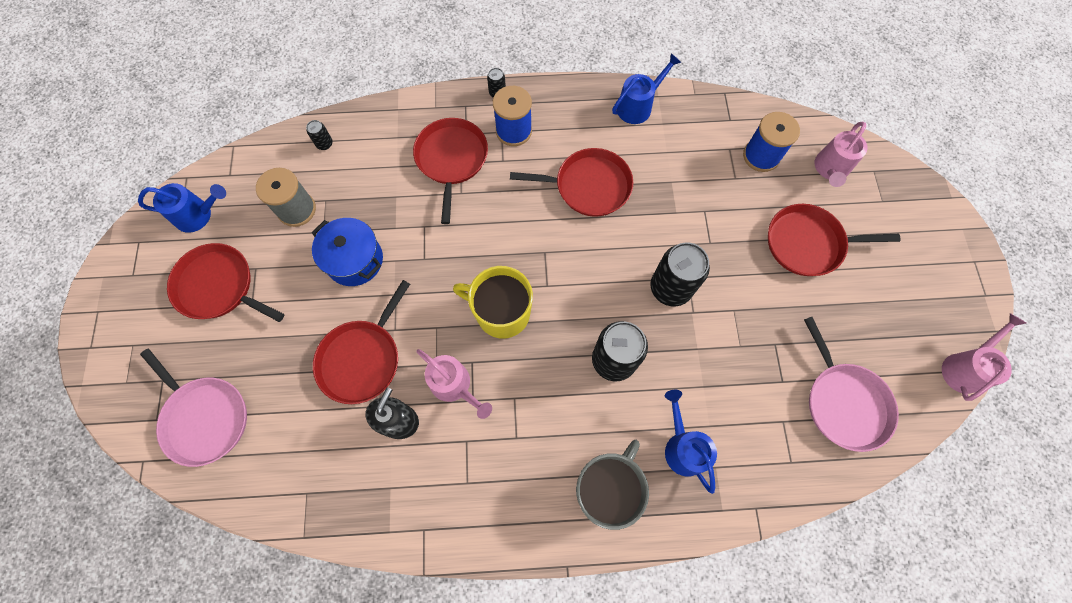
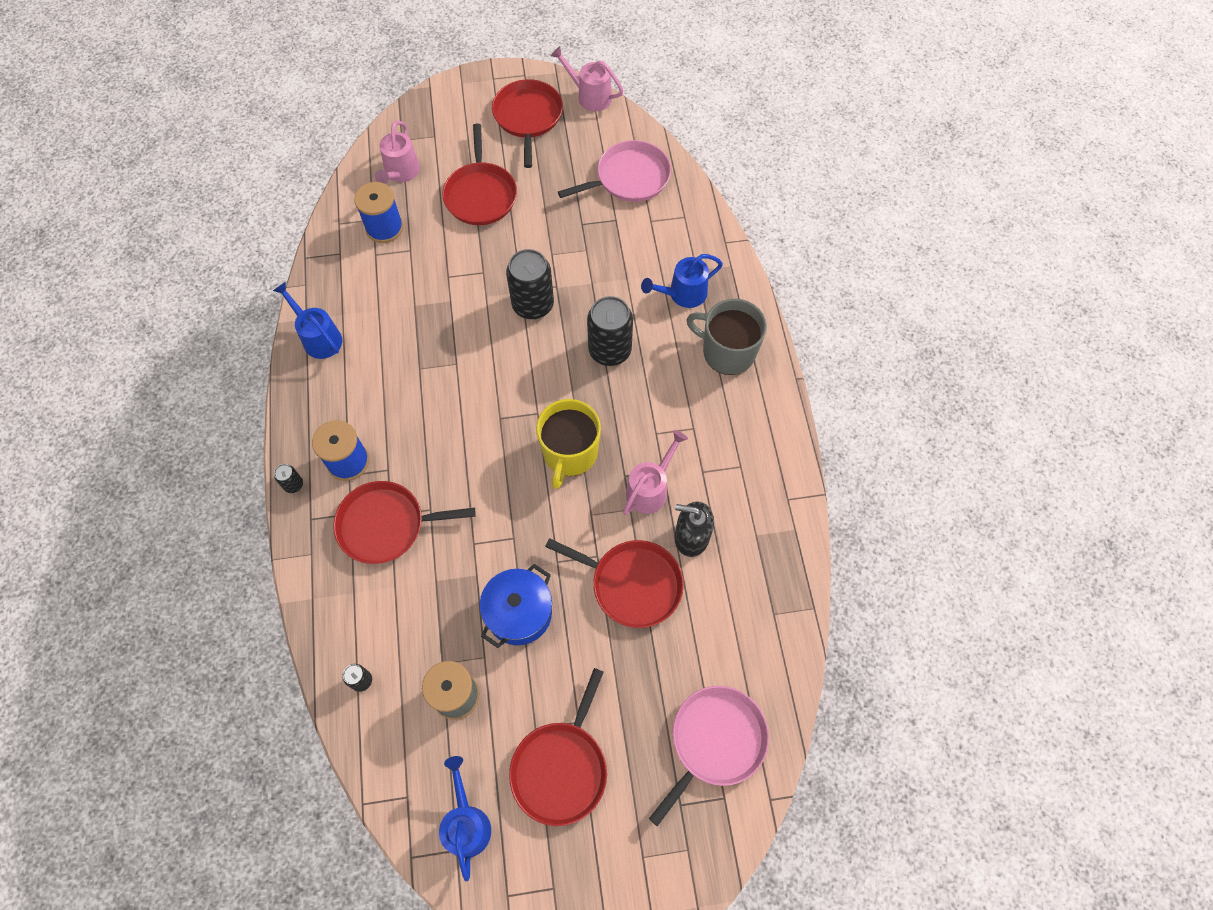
camera: 95 degrees left, 5 degrees down
(588, 186) = (420, 381): red pan -> red pan (528, 117)
(830, 170) = (400, 173): pink watering can -> pink watering can turned 75 degrees clockwise

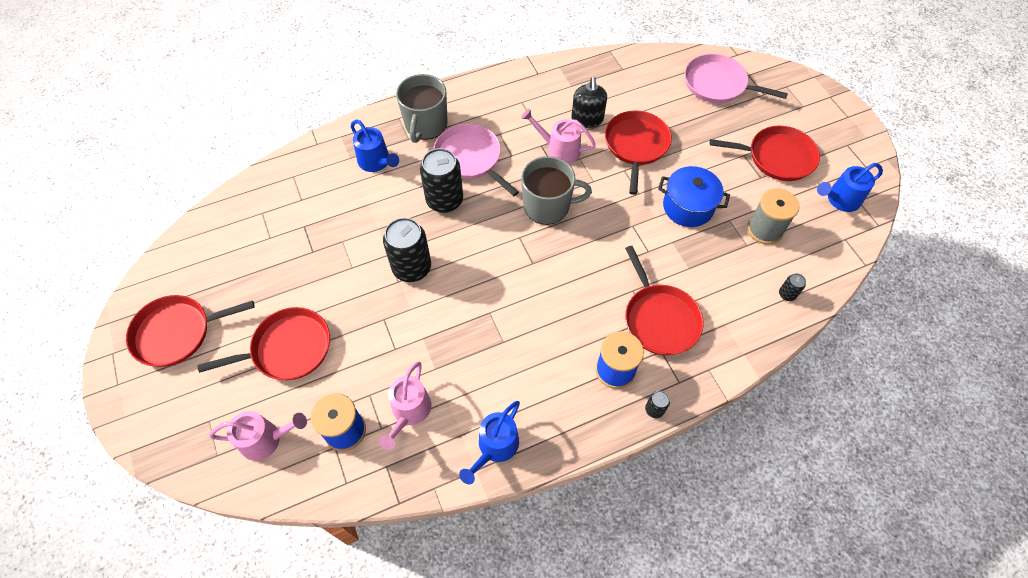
camera: 105 degrees left, 5 degrees down
(570, 453) = (548, 206): yellow mug -> grey mug
(589, 96) = (144, 283): pink watering can -> pink watering can (409, 412)
(629, 178) = (252, 226): pink pan -> pink pan (470, 158)

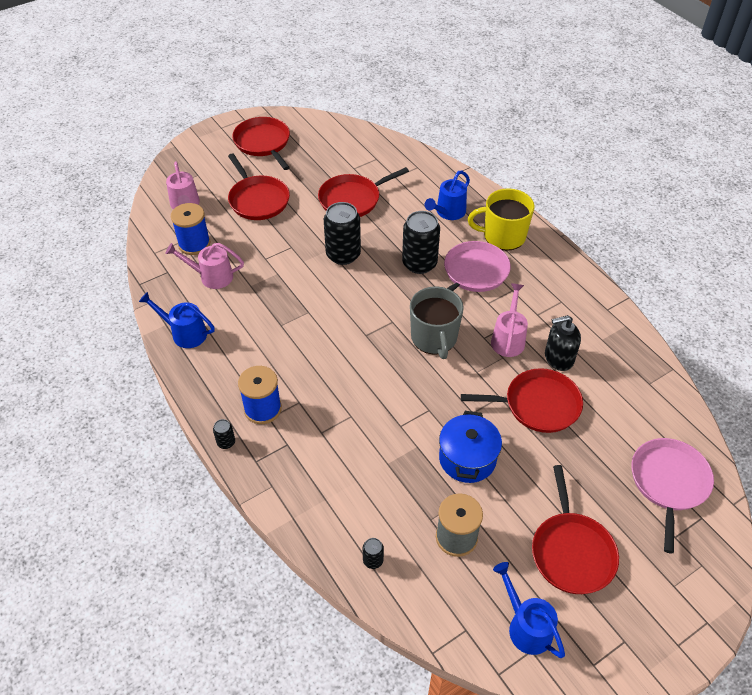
camera: 80 degrees right, 10 degrees down
(425, 125) = (503, 236): grey mug -> yellow mug
(659, 319) = (322, 440): red pan -> red pan (352, 199)

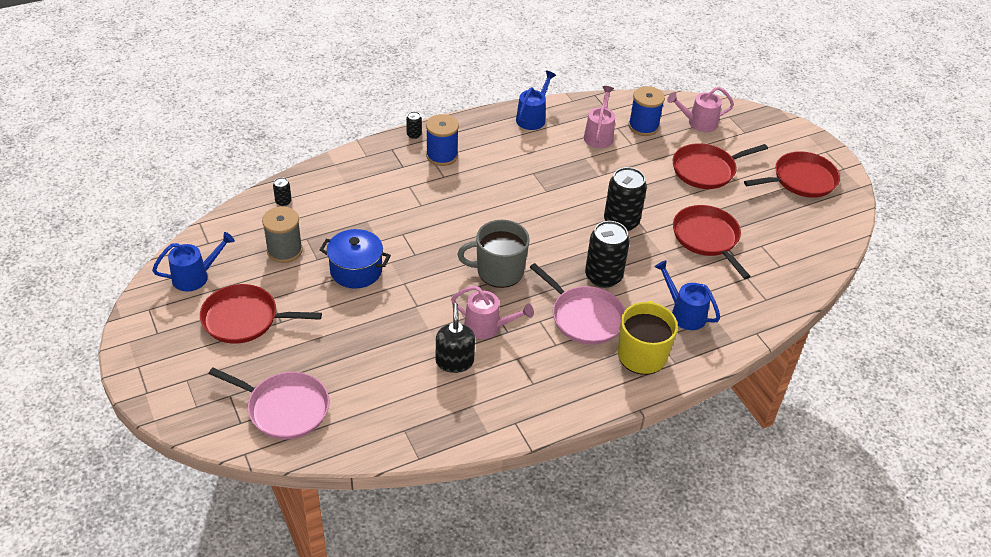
camera: 95 degrees right, 5 degrees down
(538, 405) = (400, 331): red pan -> none

